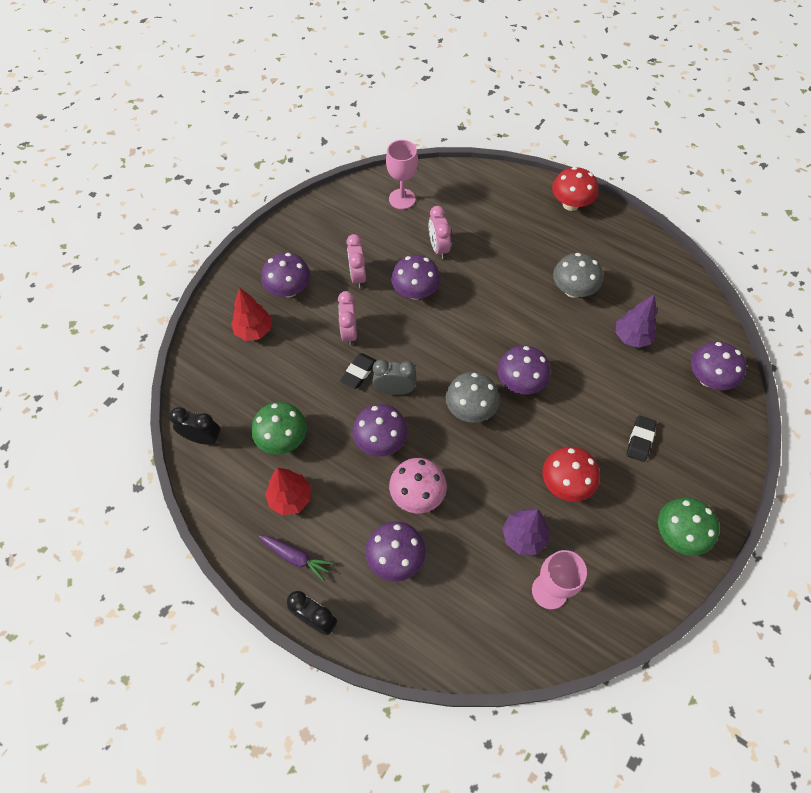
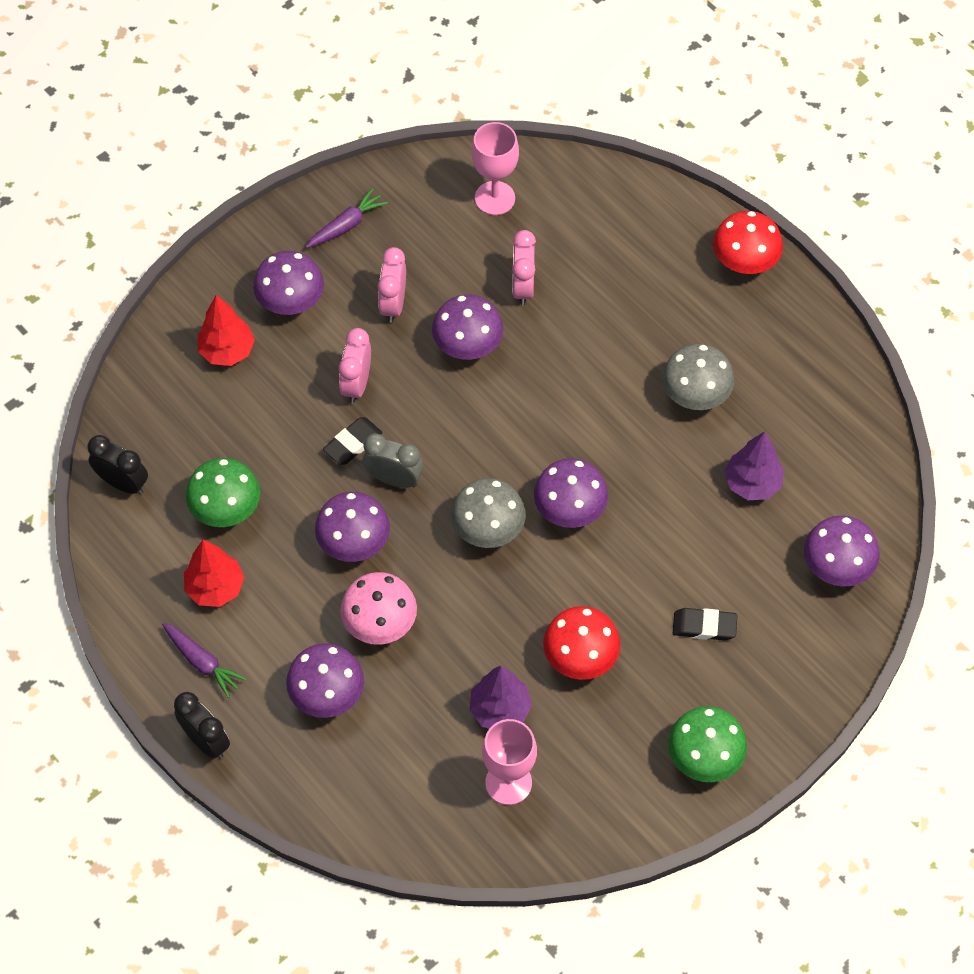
camera: 15 degrees right, 0 degrees up
(311, 234) = (346, 225): none -> purple carrot
(640, 440) = (704, 626): black eraser -> black eraser turned 60 degrees clockwise

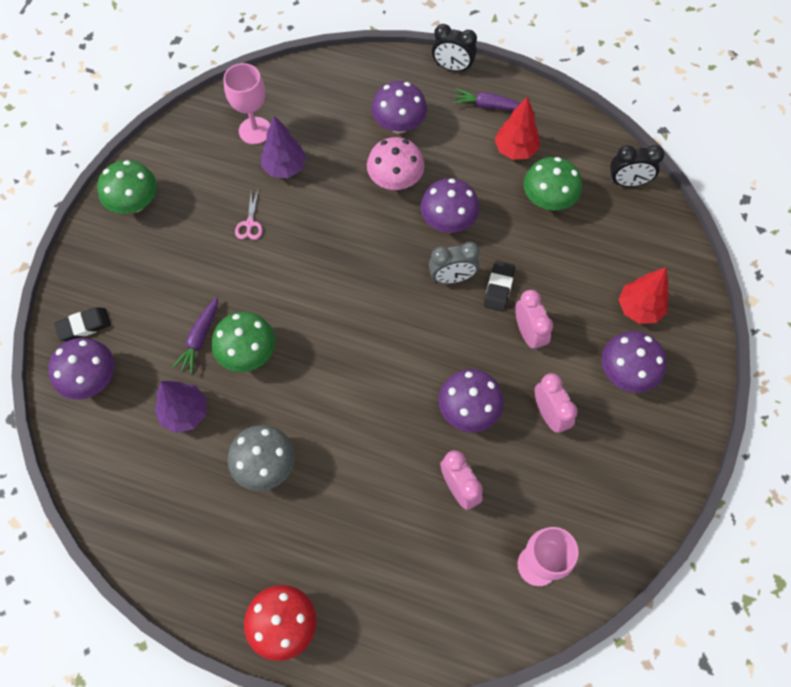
camera: 150 degrees right, 5 degrees up
(346, 225) = (637, 465): purple carrot -> purple carrot (200, 338)
(488, 529) = (363, 276): grey mushroom -> none
(569, 510) = (313, 320): purple mushroom -> none
(580, 658) = (250, 224): red mushroom -> pink scissors
(657, 510) = (248, 353): none -> green mushroom
(704, 626) = (173, 286): black eraser -> black eraser (84, 326)

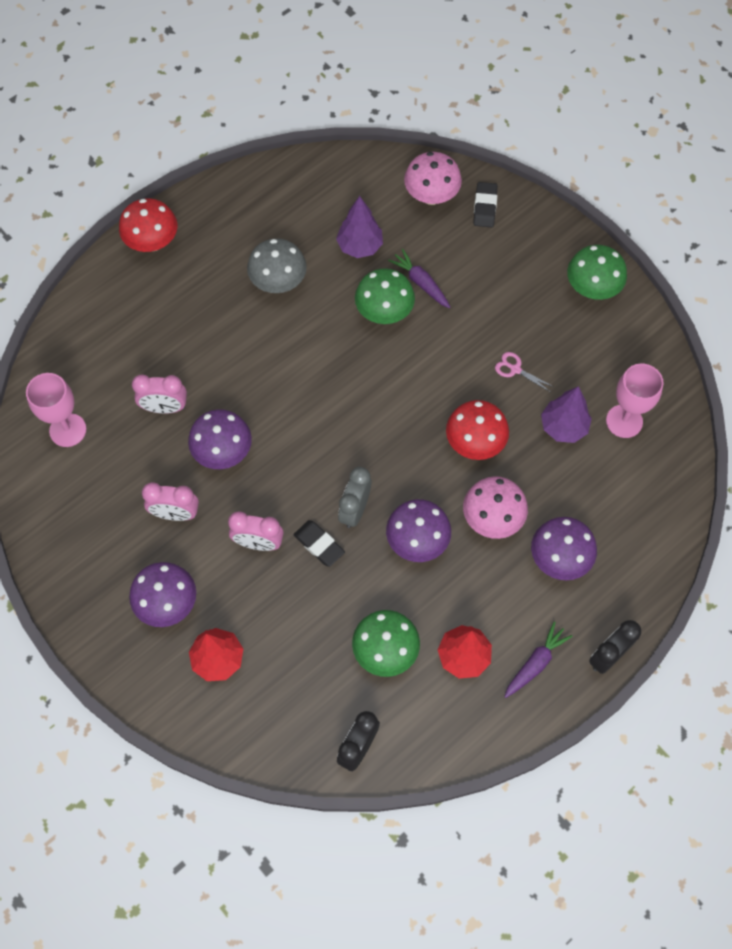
camera: 120 degrees right, 0 degrees up
(92, 379) = (431, 196): purple mushroom -> pink mushroom
(337, 221) = (475, 443): none -> red mushroom

